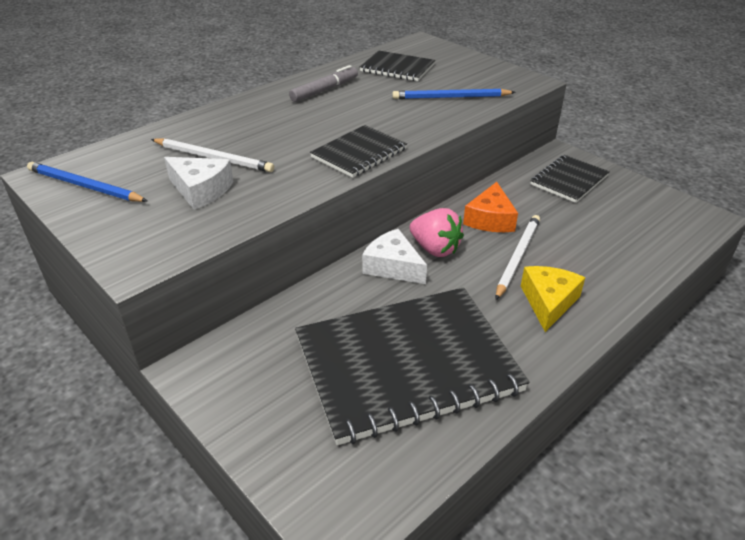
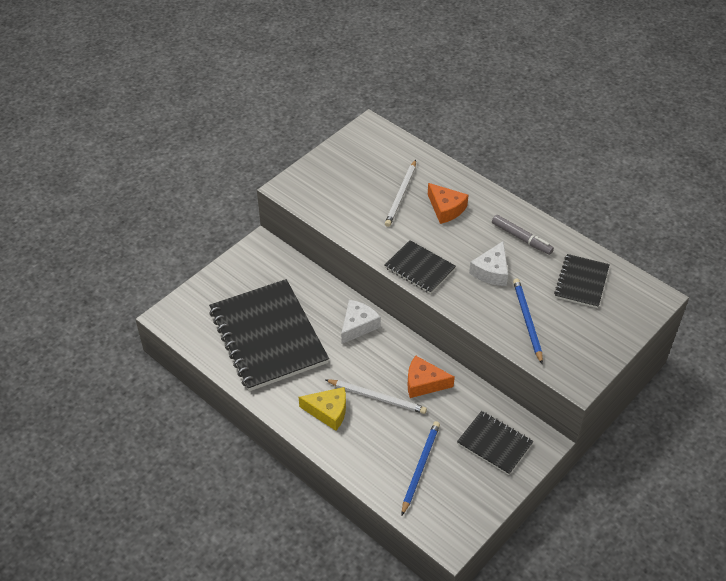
camera: 85 degrees right, 10 degrees up
(84, 186) = (359, 146): blue pencil -> blue pencil (420, 467)
(201, 190) = (360, 197): white cheese -> white cheese (491, 271)
(256, 129) = (446, 209): none -> orange cheese
(435, 249) = (381, 348): pink strawberry -> none

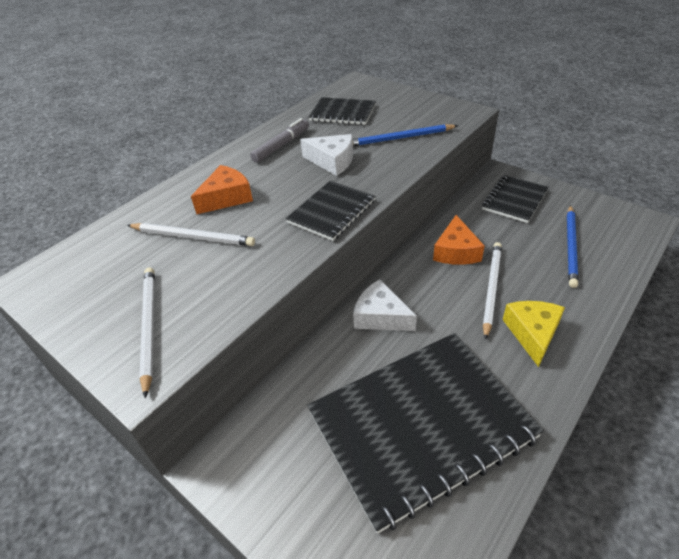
camera: 90 degrees left, 5 degrees down
(322, 186) = (149, 326): none -> white pencil
(420, 467) = (571, 247): blue pencil -> blue pencil turned 90 degrees counterclockwise

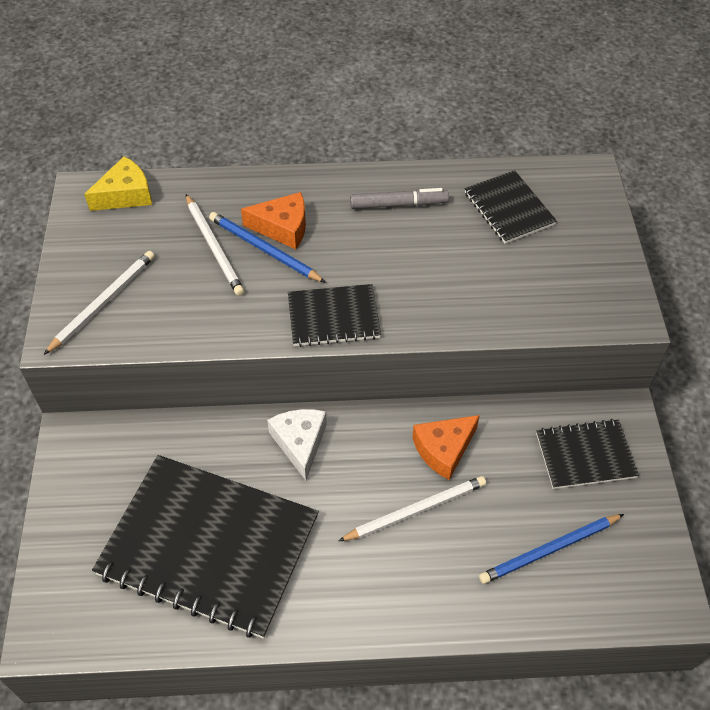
camera: 45 degrees right, 10 degrees up
(332, 161) = (412, 263): white cheese -> none
(400, 138) = (509, 289): blue pencil -> blue pencil (264, 249)
(532, 333) = (383, 576): yellow cheese -> yellow cheese (126, 194)

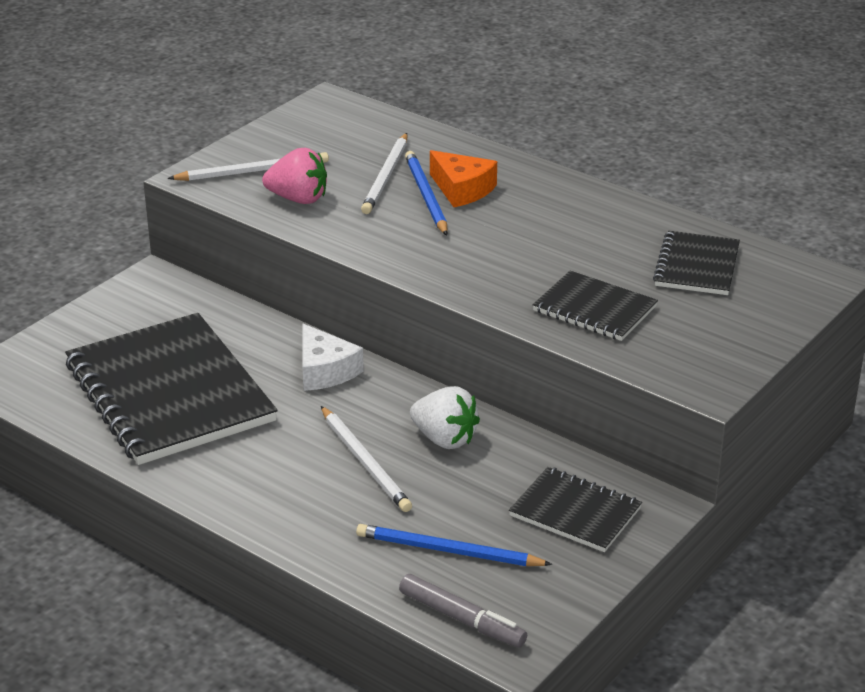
camera: 40 degrees right, 20 degrees down
(126, 194) = (359, 116): yellow cheese -> none
(172, 310) = (298, 199): none -> pink strawberry
(300, 443) = (325, 371): white cheese -> white cheese turned 120 degrees clockwise
(333, 317) = (424, 261): black notebook -> black notebook (594, 309)
(398, 204) = (590, 218): grey marker -> grey marker (461, 619)
(416, 510) = (365, 462): white pencil -> white pencil turned 45 degrees clockwise
(443, 450) = (444, 439): orange cheese -> white strawberry

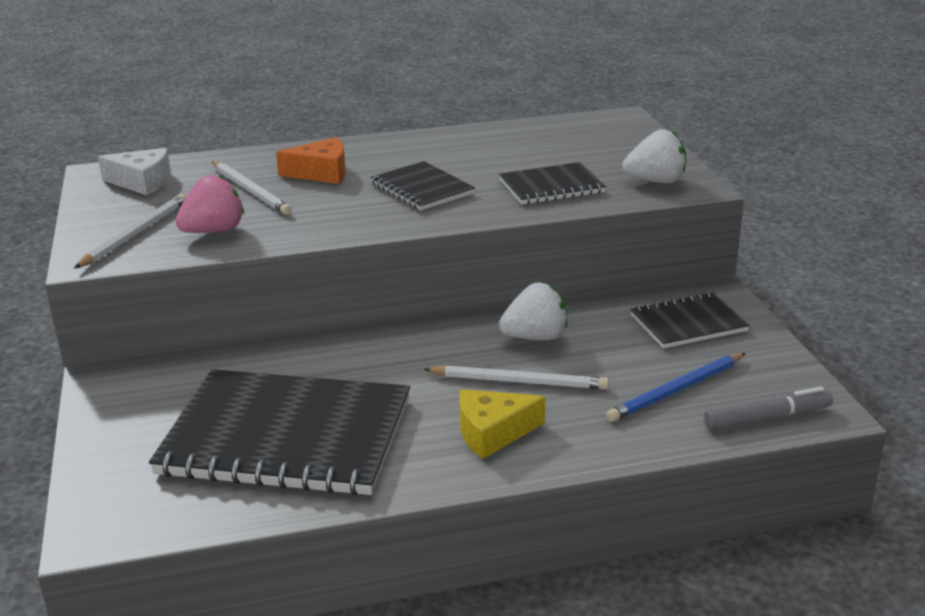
camera: 50 degrees left, 5 degrees down
(277, 483) = (492, 433): none -> yellow cheese
(325, 371) = (373, 351): white cheese -> white cheese (143, 182)
(426, 196) = (305, 187): blue pencil -> none
(688, 359) = (656, 181): none -> white strawberry
(697, 266) = (551, 142): black notebook -> black notebook (422, 188)

